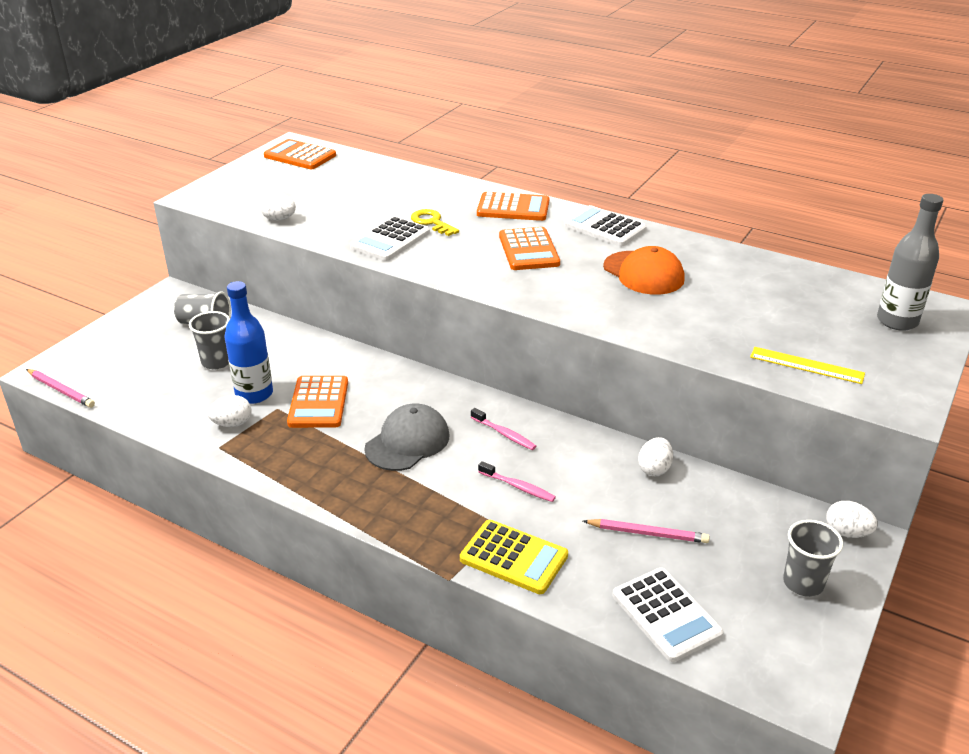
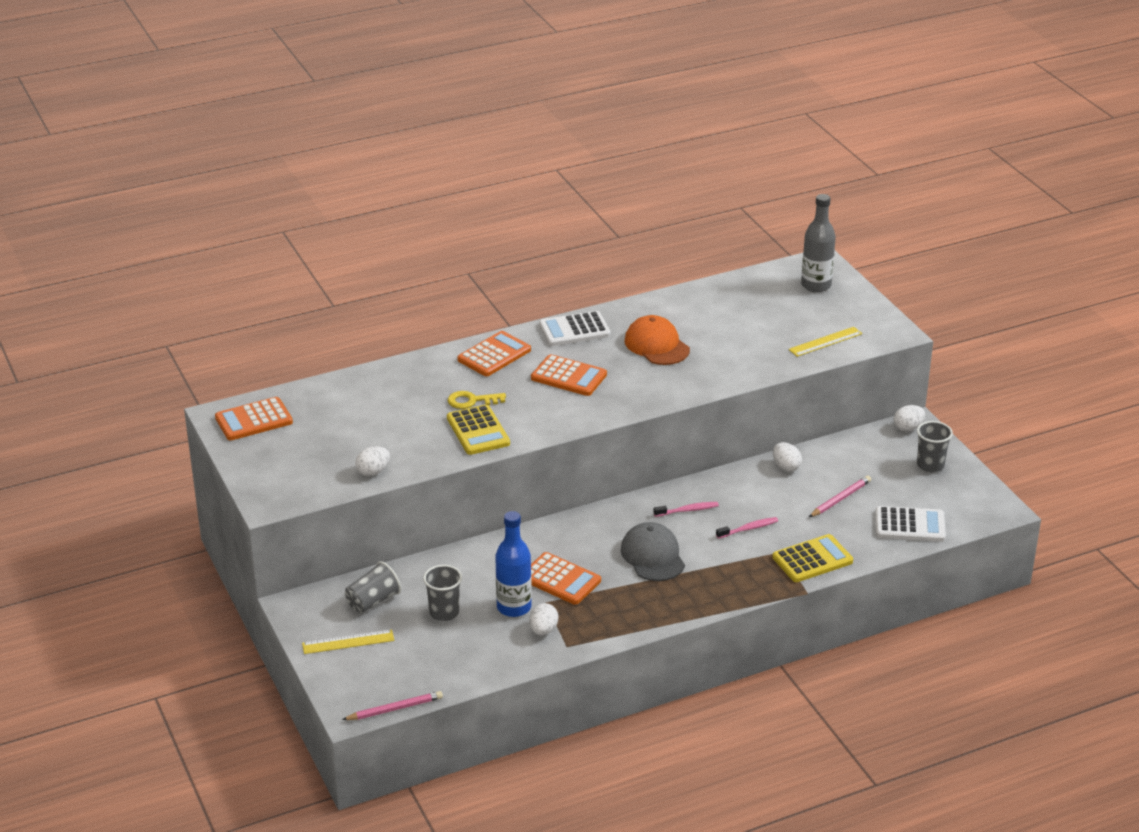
camera: 55 degrees left, 0 degrees up
(140, 333) = (348, 642): none -> yellow ruler
(390, 240) = (478, 431): white calculator -> yellow calculator
(643, 273) = (656, 345): orange cap -> orange cap turned 120 degrees counterclockwise

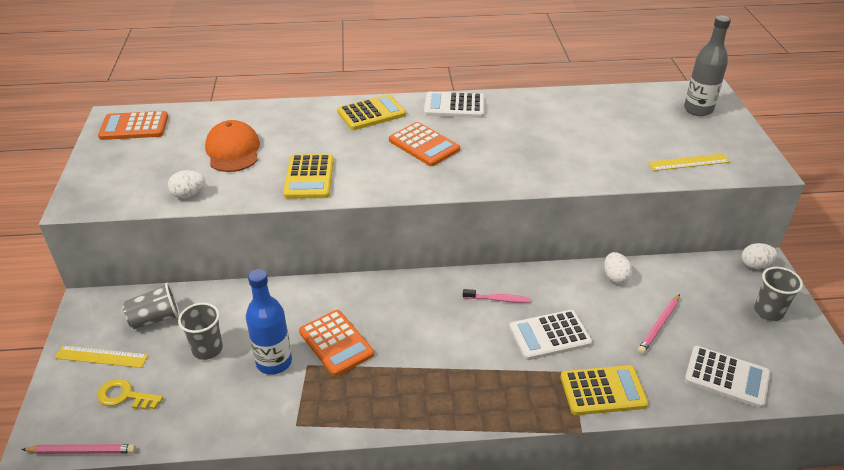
camera: 20 degrees right, 5 degrees up
(471, 401) = (323, 149): yellow key -> yellow key (125, 396)
(494, 355) = (371, 113): orange calculator -> yellow calculator
(543, 630) = (284, 398): white egg -> none
(652, 556) = (439, 341): grey cap -> none
(656, 345) = (521, 133): orange cap -> orange cap (233, 151)
(748, 529) = (549, 335): pink toothbrush -> white calculator
(840, 499) = (659, 326): pink pencil -> pink pencil turned 150 degrees clockwise

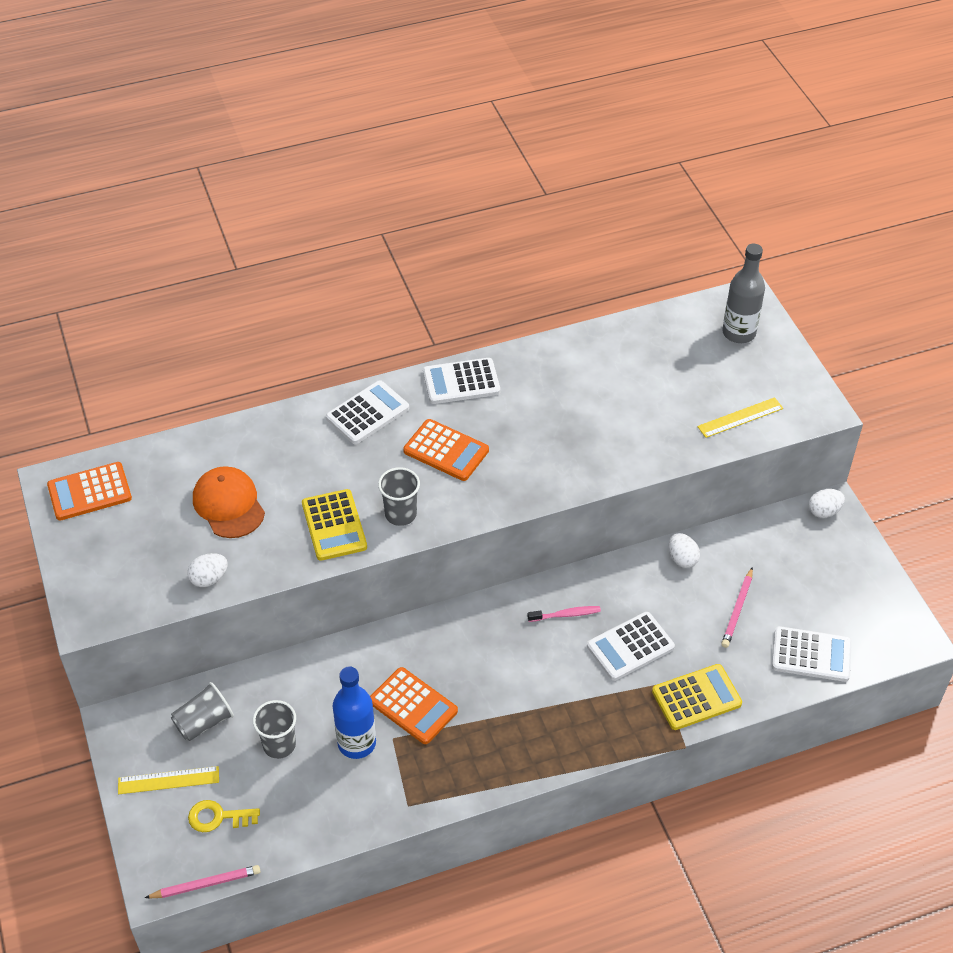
camera: 15 degrees left, 10 degrees up
(371, 113) = (367, 413): yellow calculator -> white calculator
(768, 311) = (843, 568): grey cup -> grey cup (400, 514)

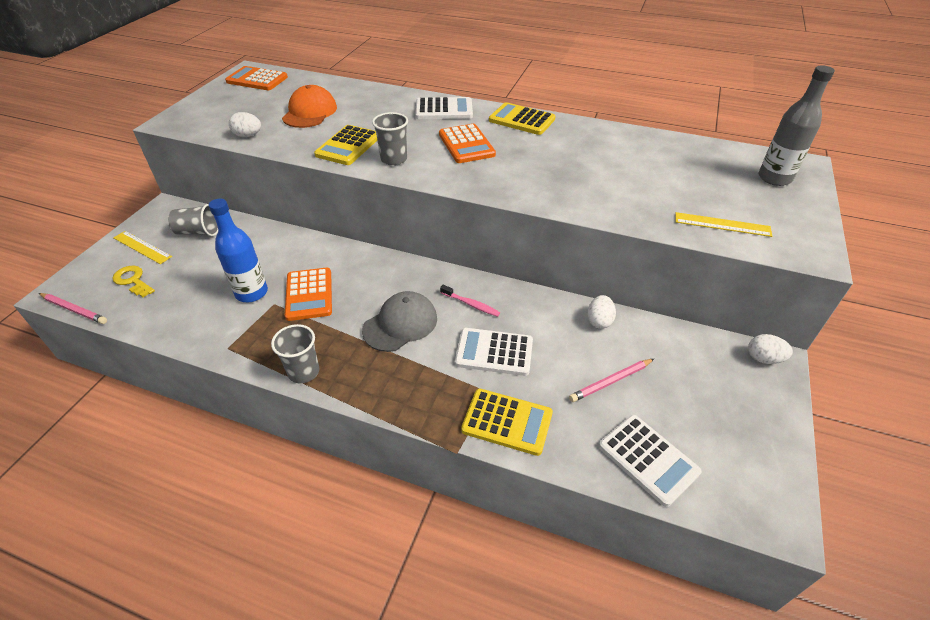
camera: 40 degrees right, 5 degrees down
(279, 745) = (214, 266): grey cup -> grey cup (304, 372)
(461, 382) = (521, 120): white calculator -> yellow calculator
(528, 676) = (400, 324): none -> grey cap

